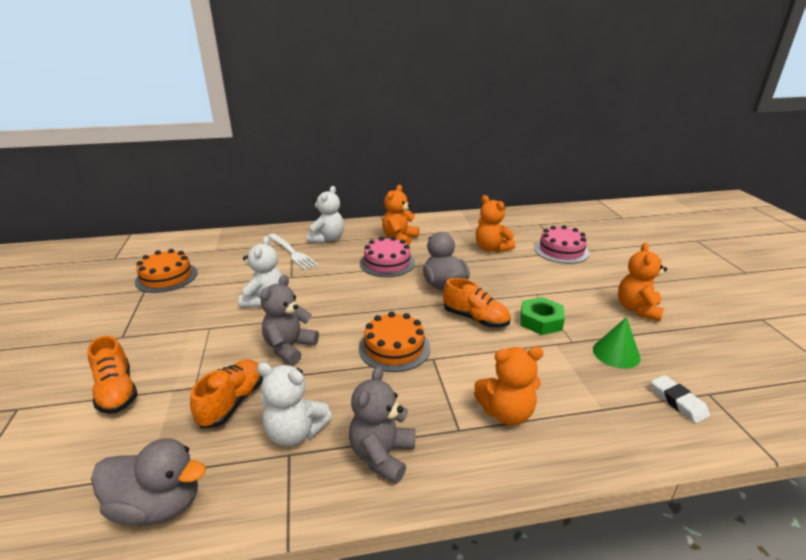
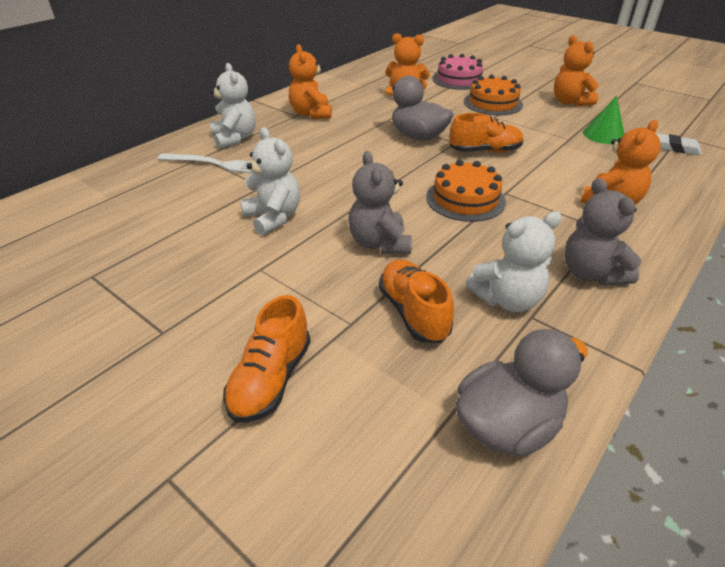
camera: 40 degrees left, 10 degrees up
(116, 391) = (271, 379): orange shoe -> orange shoe turned 90 degrees clockwise
(166, 277) = (96, 250): orange cake -> orange cake (493, 103)
(387, 263) = (337, 138): pink cake -> none
(540, 321) = (529, 134): green nut -> none

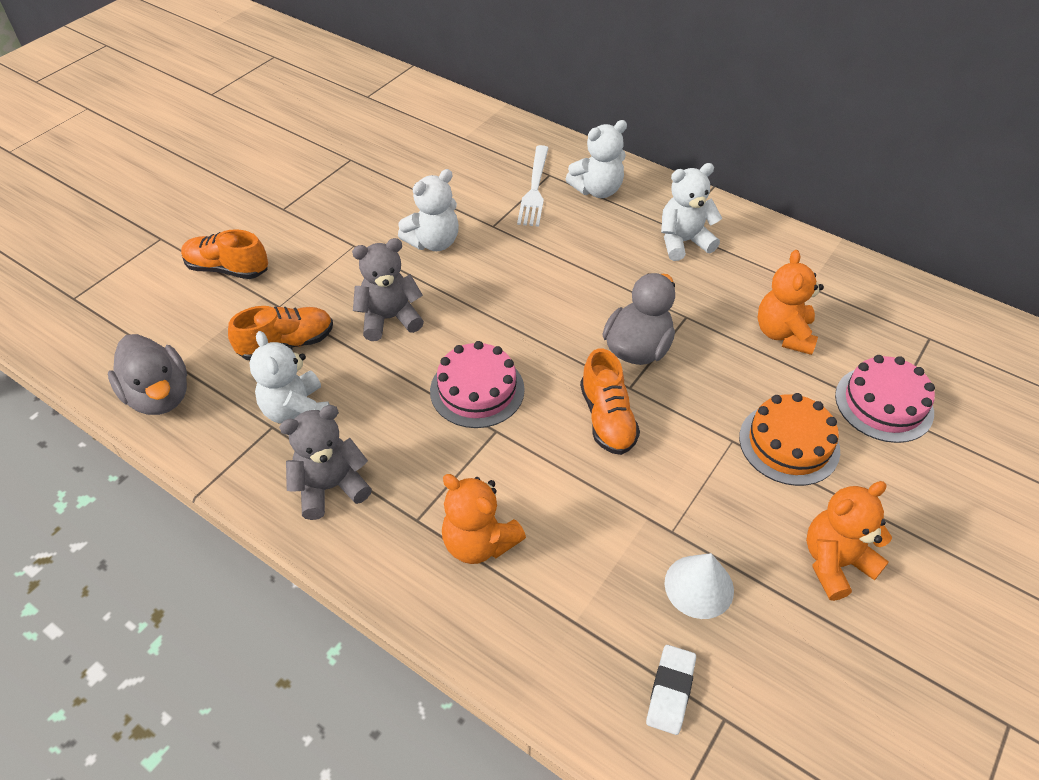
camera: 85 degrees right, 10 degrees up
(311, 114) = (683, 242): orange teddy bear -> white teddy bear
(465, 199) = (477, 390): orange cake -> pink cake
(603, 135) = (699, 586): green cone -> white cone

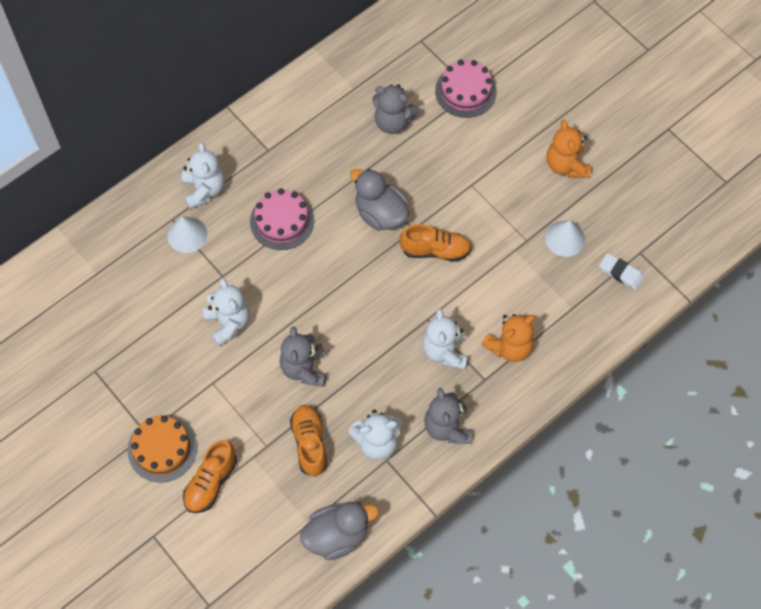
camera: 75 degrees left, 15 degrees up
(477, 390) = (390, 323): pink cake -> pink cake (282, 221)
(534, 189) = (187, 235): white fork -> white cone
(683, 242) = (284, 150): white teddy bear -> white teddy bear (445, 351)
(783, 334) = (393, 122): orange teddy bear -> grey teddy bear
(789, 444) = (481, 155): orange cake -> orange cake (162, 449)

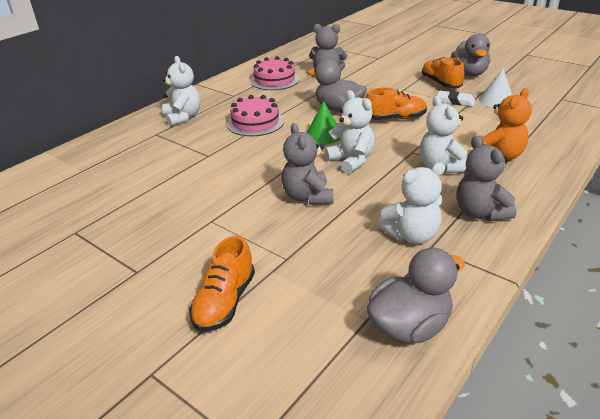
camera: 10 degrees left, 30 degrees down
(162, 449) = (157, 281): orange cake -> none
(187, 235) = (170, 139): white cone -> none
(228, 323) = (219, 180): white teddy bear -> white teddy bear (351, 160)
(309, 443) = (336, 248): orange shoe -> orange shoe (440, 83)
(348, 265) = (324, 135): none -> green cone
(465, 91) = (373, 58): pink cake -> pink cake (274, 80)
(566, 165) = (469, 74): orange teddy bear -> grey duck
(620, 273) = (556, 108): white eraser -> white eraser (455, 101)

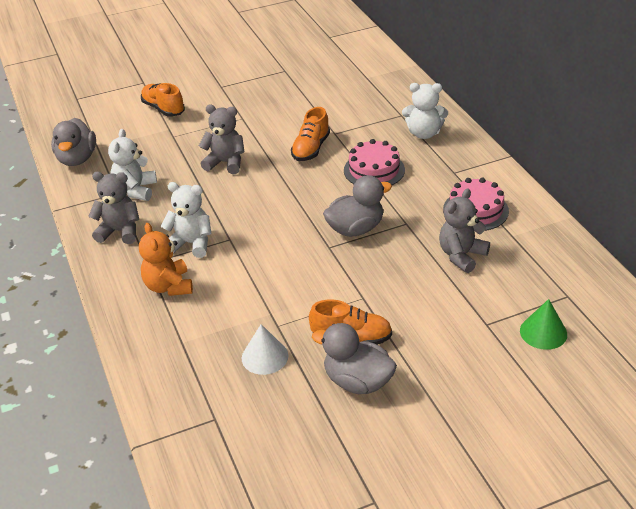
camera: 120 degrees right, 5 degrees up
(324, 135) = (310, 201): green cone -> green cone (543, 332)
(351, 160) = (251, 200): white teddy bear -> none
(395, 118) = (298, 257): orange shoe -> orange shoe (311, 149)
(455, 101) = (294, 321): white eraser -> none

